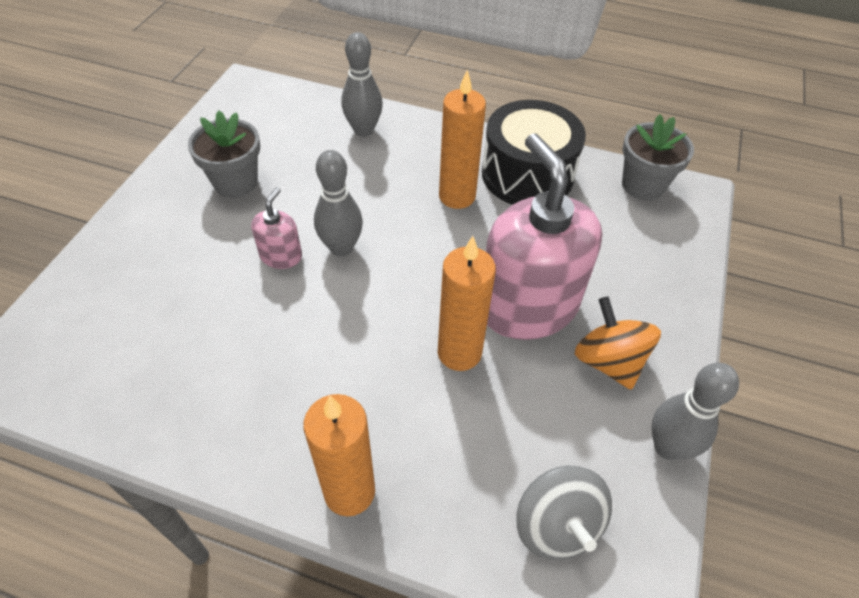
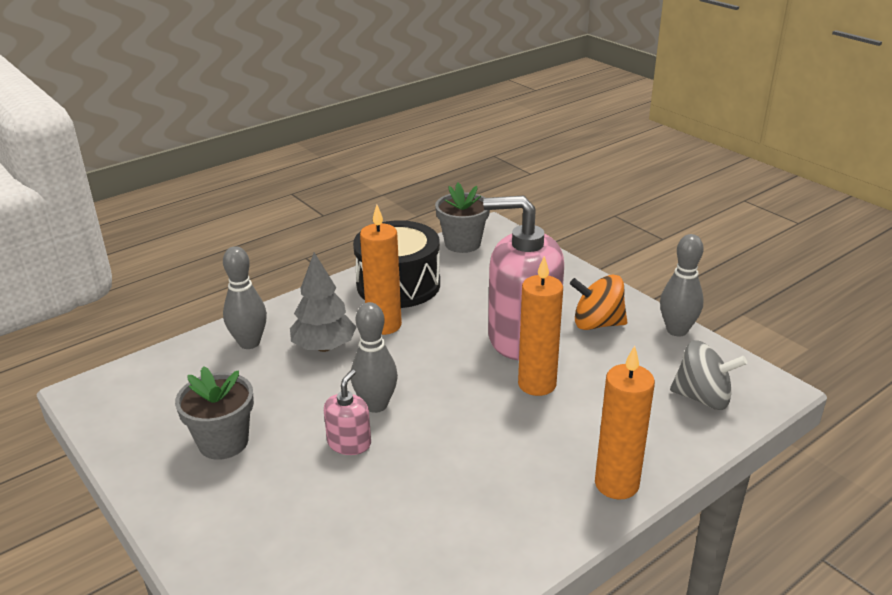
camera: 55 degrees left, 20 degrees down
(281, 256) = (349, 443): pink soap dispenser -> pink soap dispenser turned 60 degrees clockwise
(394, 175) = (324, 347): none -> grey tree

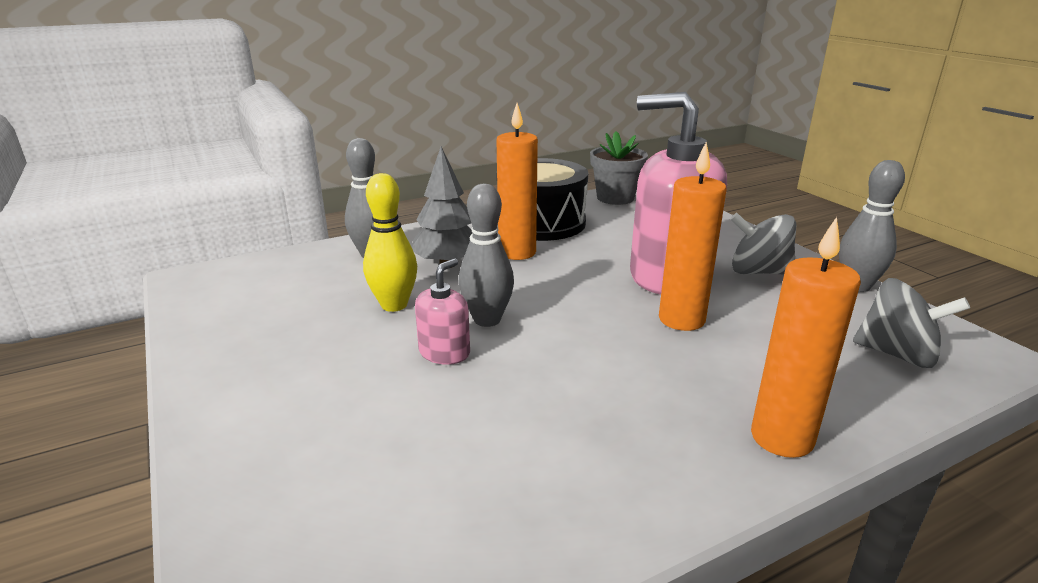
camera: 10 degrees right, 5 degrees down
(223, 442) = (304, 336): grey flower pot -> none
(290, 399) = (394, 305): none -> yellow bowling pin
(597, 324) = (758, 272): orange spinning top -> grey spinning top

